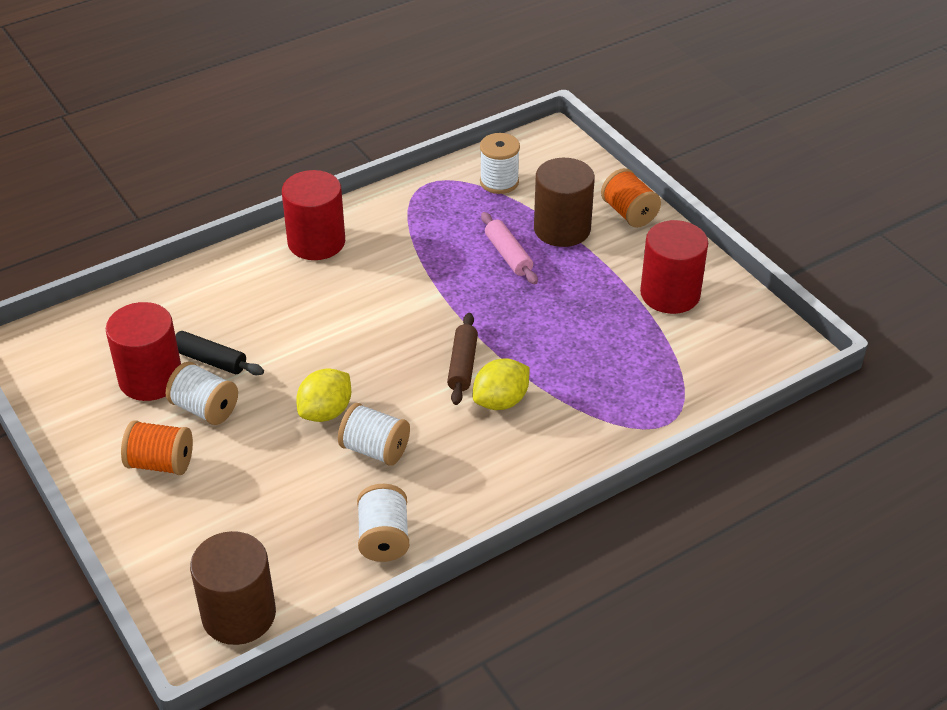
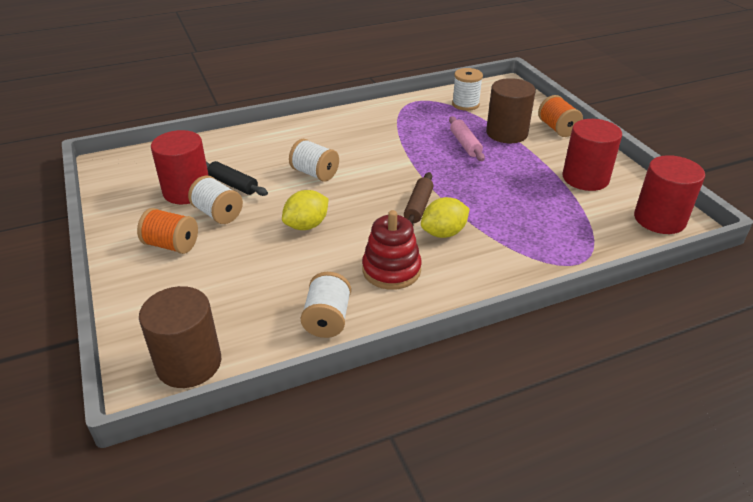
camera: 10 degrees right, 5 degrees down
(316, 242) = (330, 125): red cylinder -> red cylinder (659, 219)
(375, 449) = (337, 254): white spool -> white spool (315, 173)
(446, 462) = (391, 270): none -> red stacking toy

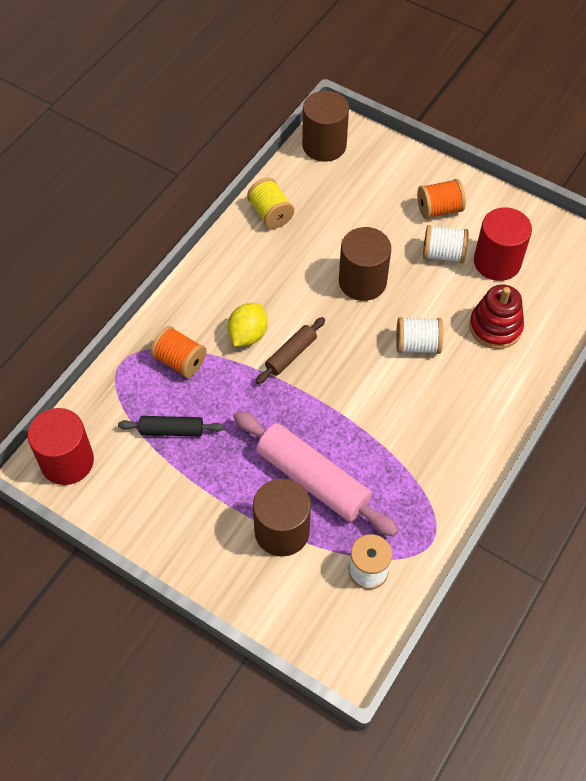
camera: 145 degrees right, 20 degrees up
(233, 184) = (470, 291): black rolling pin -> black rolling pin (171, 430)
(306, 225) = (362, 281): yellow lemon -> brown cylinder
(327, 319) = (270, 214): white spool -> yellow spool
(391, 270) = (260, 275): red stacking toy -> red stacking toy (495, 327)
(418, 207) = (291, 354): brown rolling pin -> brown rolling pin turned 60 degrees clockwise
(465, 144) = (313, 479): pink rolling pin -> pink rolling pin, size x1.89
(557, 129) = (230, 578): orange spool -> orange spool (180, 361)
(585, 178) = (159, 490): red cylinder -> none

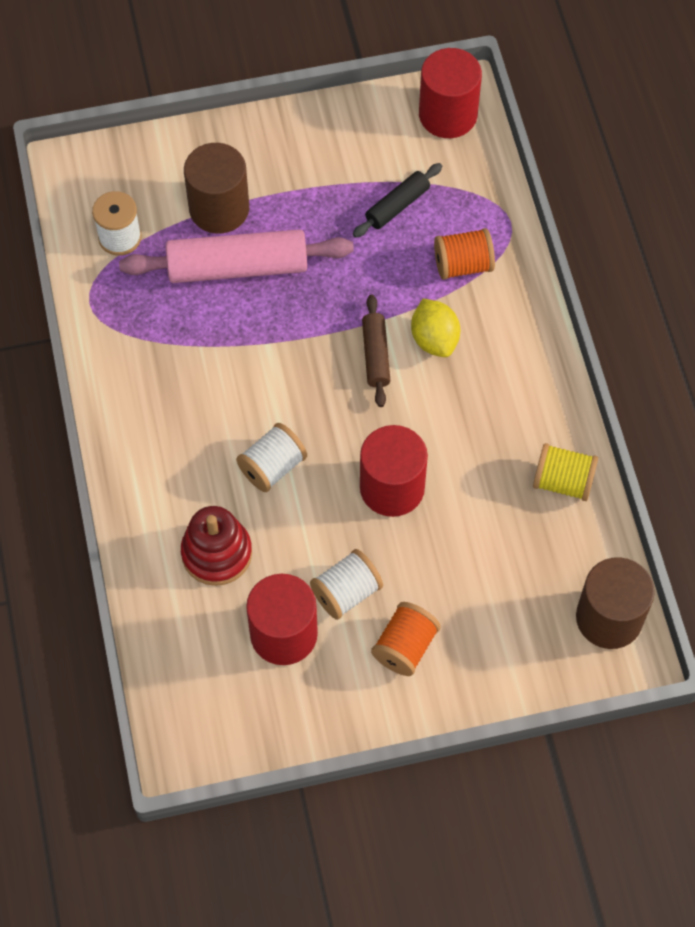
camera: 135 degrees right, 5 degrees up
(362, 281) = (392, 487): brown cylinder -> red cylinder

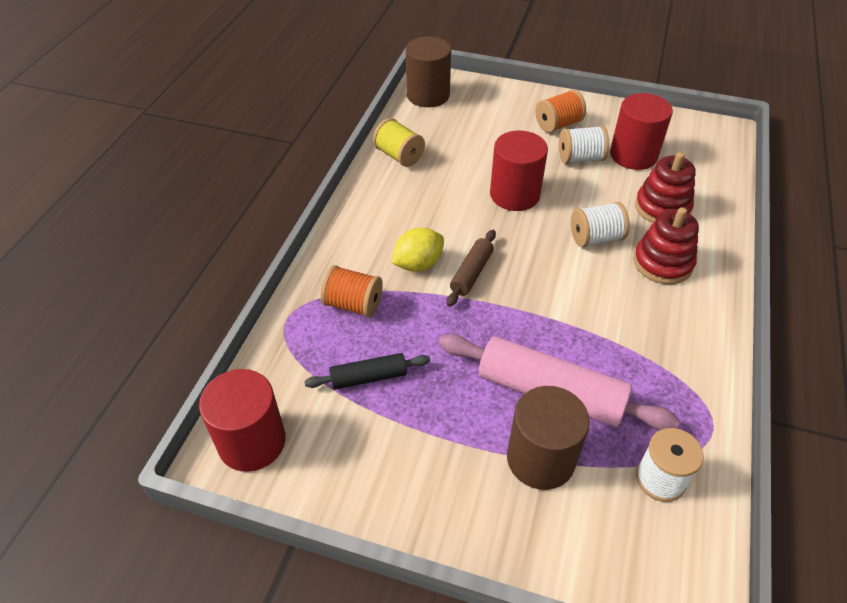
camera: 150 degrees left, 15 degrees down
(189, 467) = (662, 263): none -> red stacking toy
(434, 339) = (418, 264): yellow lemon -> yellow lemon turned 45 degrees clockwise

